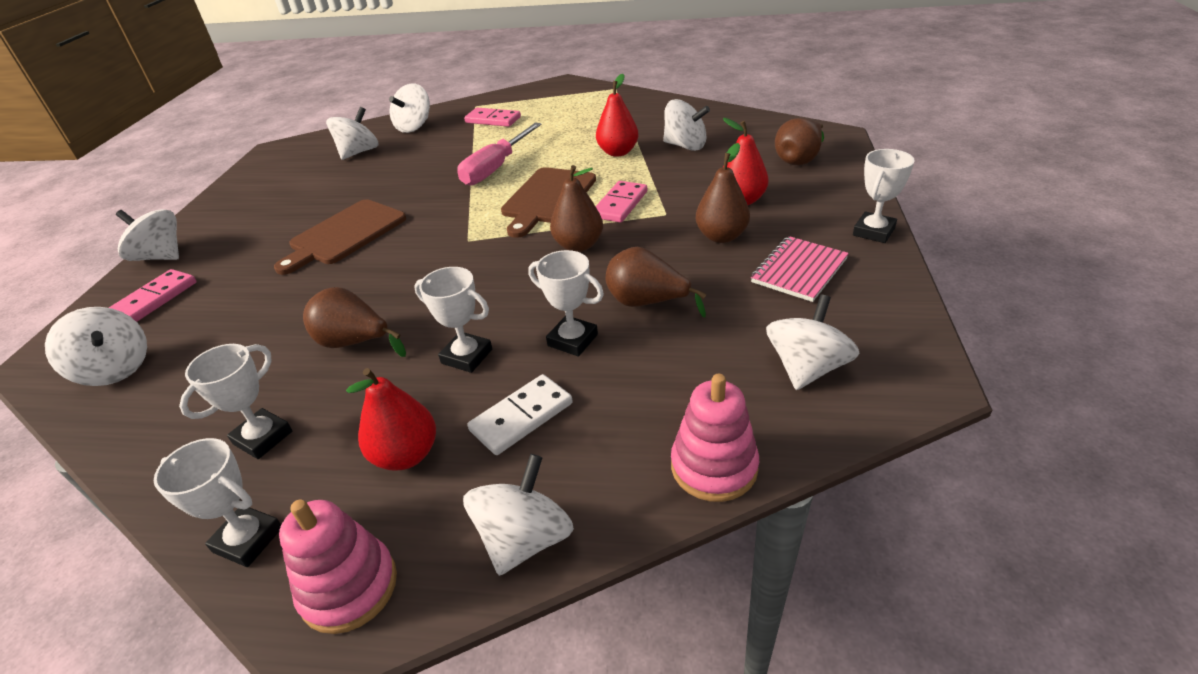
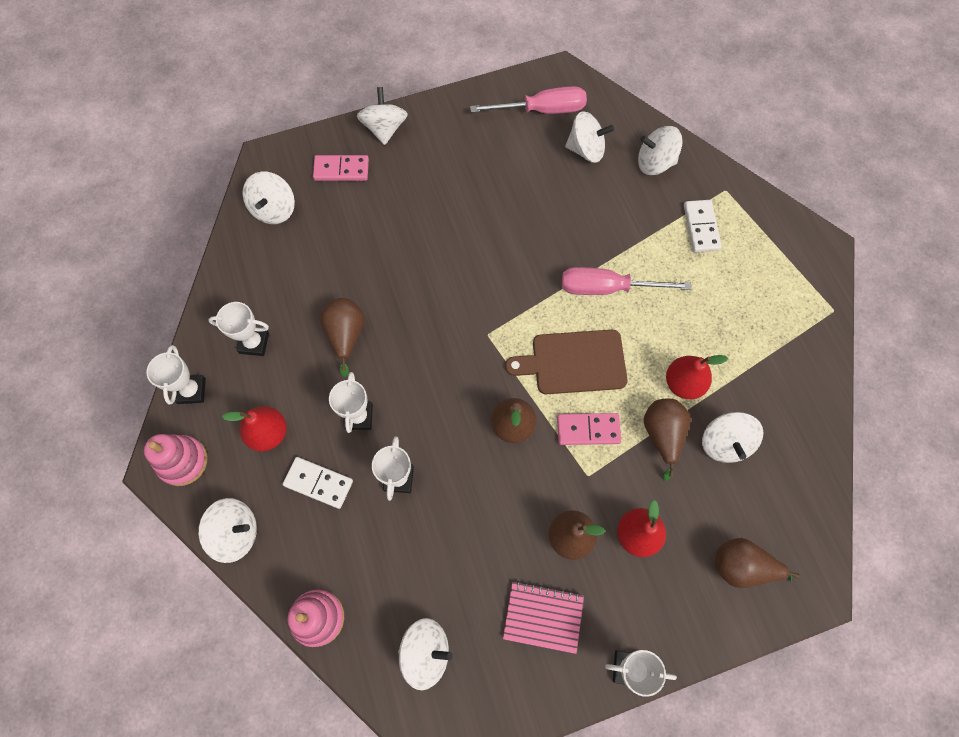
camera: 60 degrees right, 30 degrees up
(291, 165) = (542, 110): none -> pink screwdriver
(345, 234) = (459, 236): brown cutting board -> none
(493, 120) = (701, 227): pink domino -> white domino
(647, 303) = (458, 512): brown pear -> brown pear (662, 435)

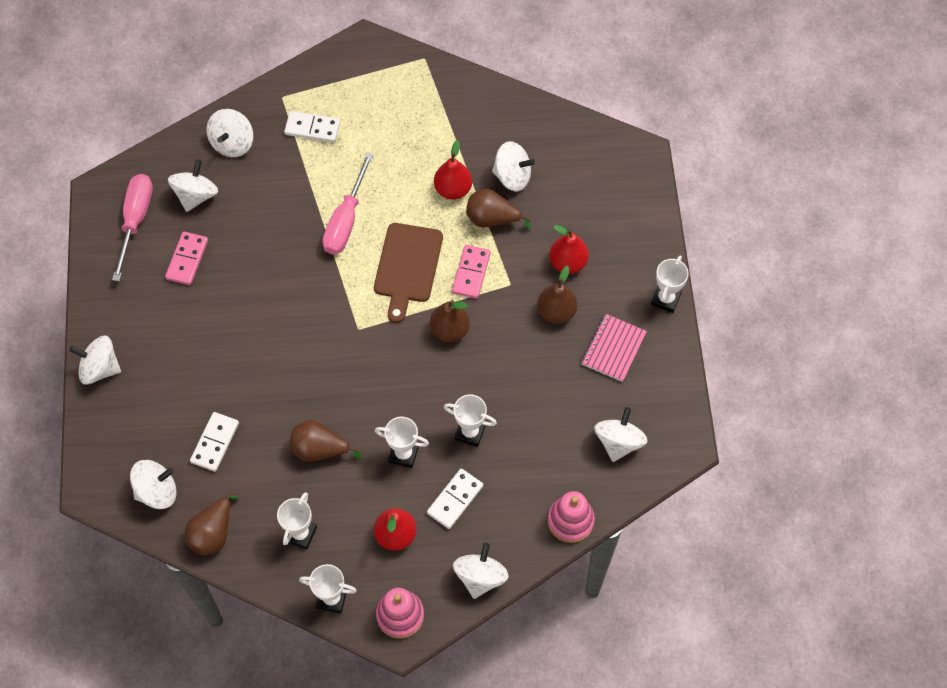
camera: 75 degrees left, 5 degrees down
(274, 209) = (157, 491): white spinning top -> white spinning top turned 45 degrees counterclockwise
(333, 242) = (215, 442): none -> white domino
(341, 170) = (134, 419): pink domino -> pink domino (187, 259)
(741, 566) = (612, 198): brown pear -> brown pear (213, 533)

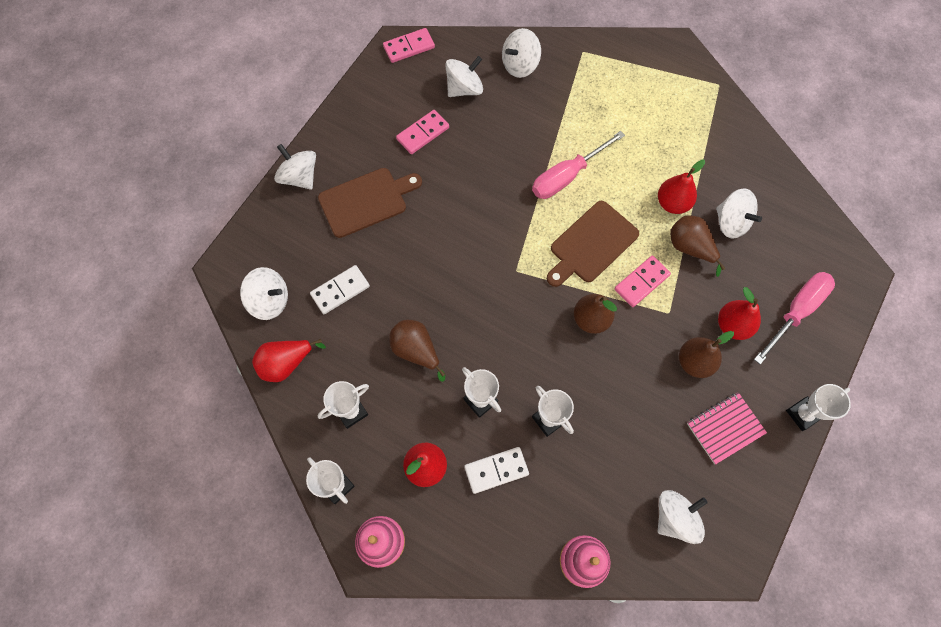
camera: 35 degrees right, 5 degrees up
(113, 186) = (409, 47): none -> pink domino
(135, 220) = (406, 81): pink screwdriver -> pink screwdriver (796, 311)
(179, 351) = (366, 201): none -> brown cutting board
(213, 533) = (286, 363): brown pear -> red pear
(312, 128) = (590, 89): white domino -> none
(480, 577) = (470, 556): white spinning top -> none

